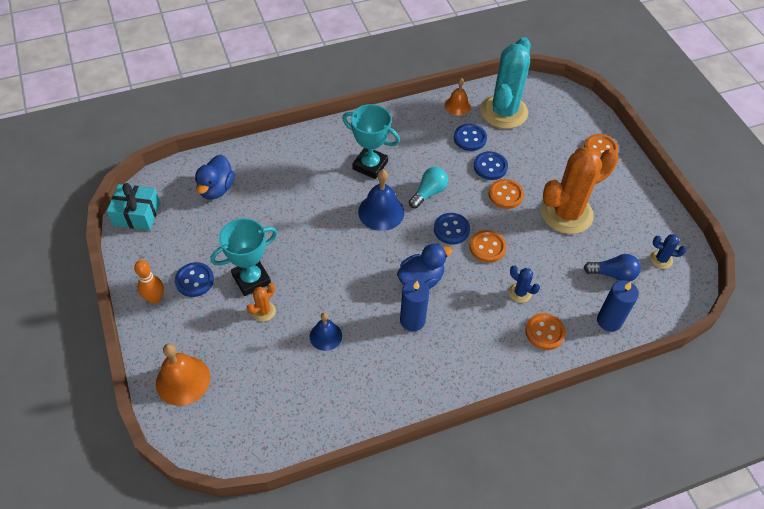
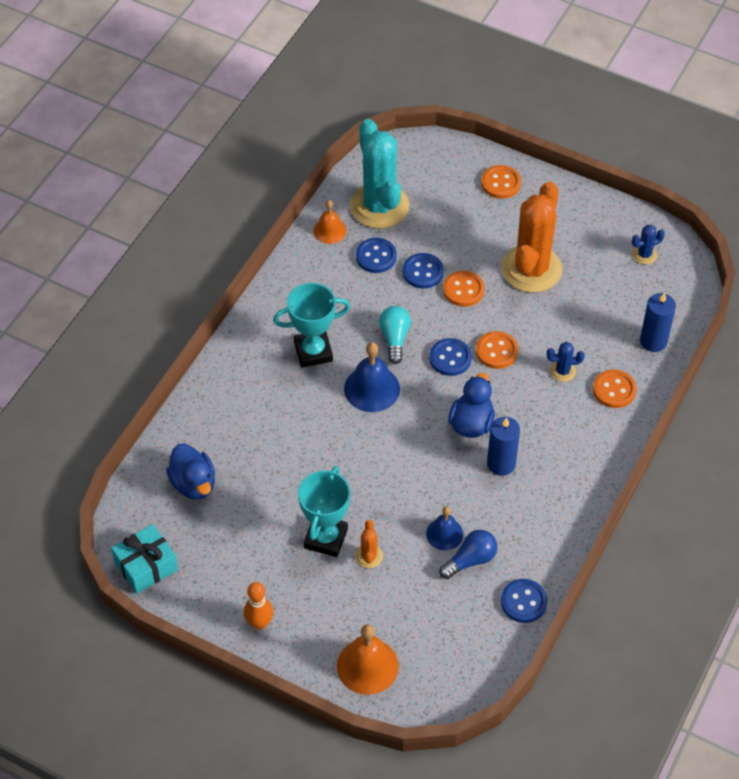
camera: 40 degrees left, 0 degrees up
(194, 280) = (276, 580): blue button -> blue button (523, 602)
(613, 274) = (619, 297): blue light bulb -> blue light bulb (470, 560)

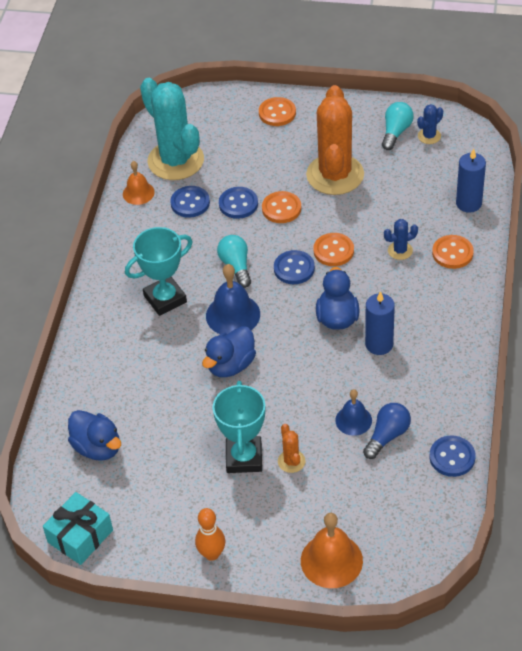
camera: 15 degrees left, 5 degrees down
(349, 440) = (231, 365): none -> blue duck
(612, 240) = (396, 132): none -> turquoise light bulb

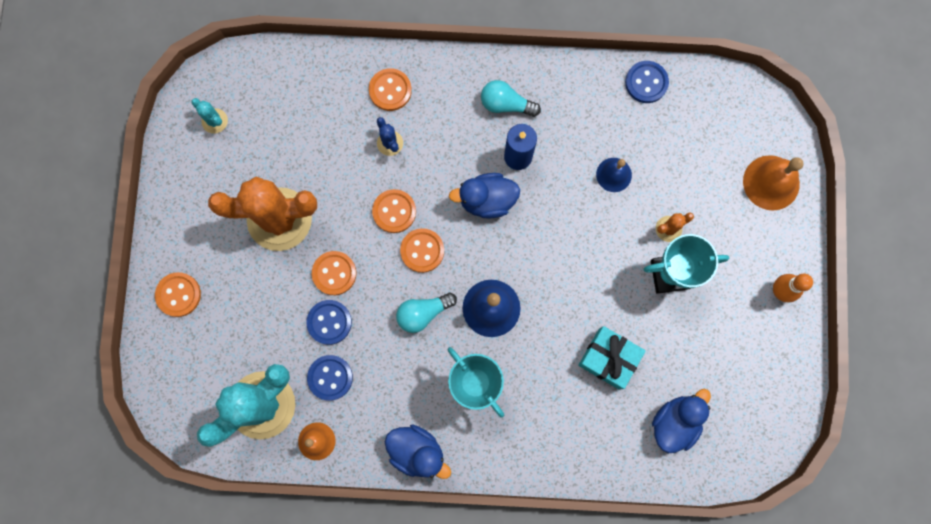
camera: 100 degrees left, 30 degrees up
(80, 536) = (778, 420): turquoise gift -> turquoise gift (609, 359)
(231, 365) = (558, 301): blue duck -> blue duck (417, 451)
(294, 268) = (422, 251): blue button -> orange button
(387, 436) = (628, 142): blue light bulb -> none
(396, 132) = (209, 157): turquoise light bulb -> turquoise light bulb (506, 104)
(429, 136) = (214, 121): blue cactus -> turquoise cactus
(468, 203) = (317, 76): blue candle -> none

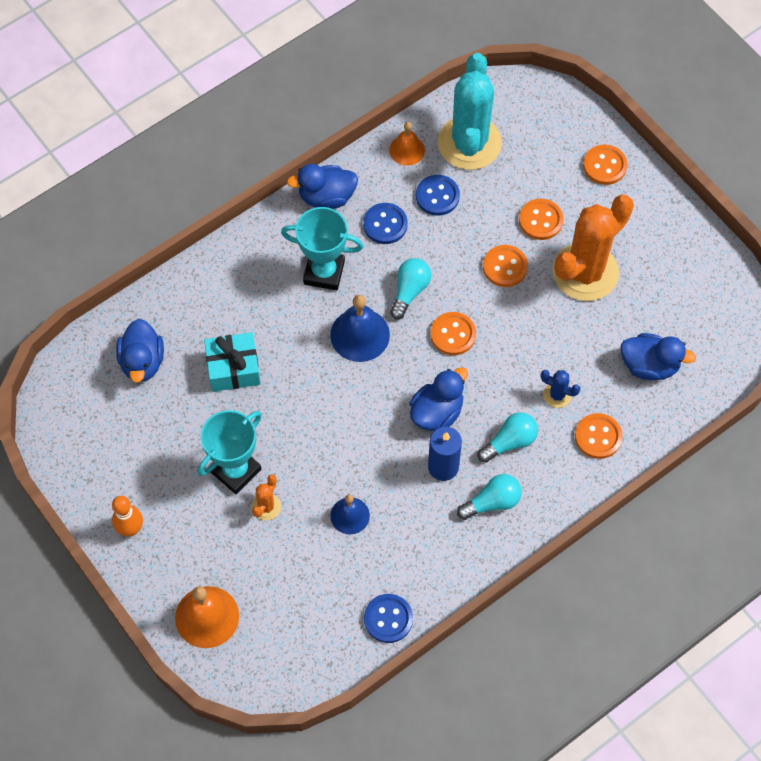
camera: 140 degrees right, 15 degrees down
(214, 121) = (710, 303): turquoise cactus -> none
(304, 111) = (649, 365): none -> blue duck
(329, 322) = (475, 231): blue button -> blue button (385, 224)
(394, 211) = (502, 346): orange button -> orange button (540, 220)
(455, 136) = (510, 442): none -> turquoise light bulb

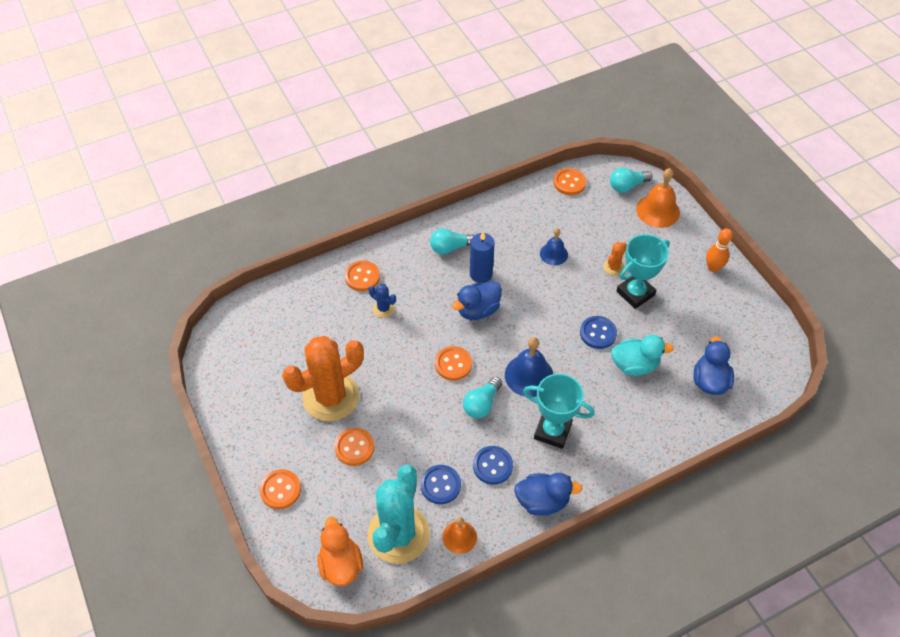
camera: 170 degrees left, 10 degrees down
(233, 368) = (634, 365): turquoise gift -> turquoise duck
(388, 619) = (536, 193): blue button -> blue button (598, 333)
(505, 267) = (397, 412): orange button -> orange button (569, 183)
(510, 442) = (428, 283): turquoise light bulb -> turquoise light bulb (627, 186)
(519, 108) = (341, 564): none -> orange duck
(649, 365) = (306, 318): blue duck -> none

